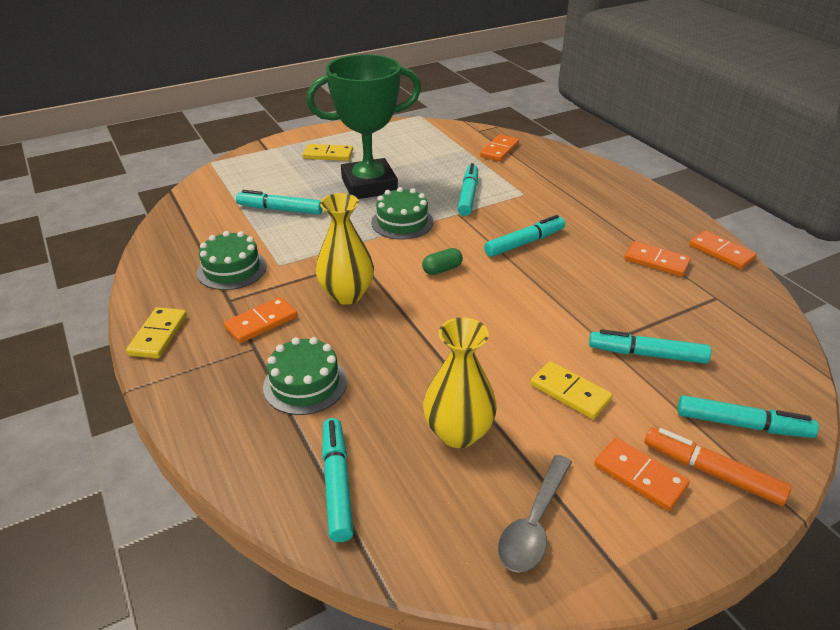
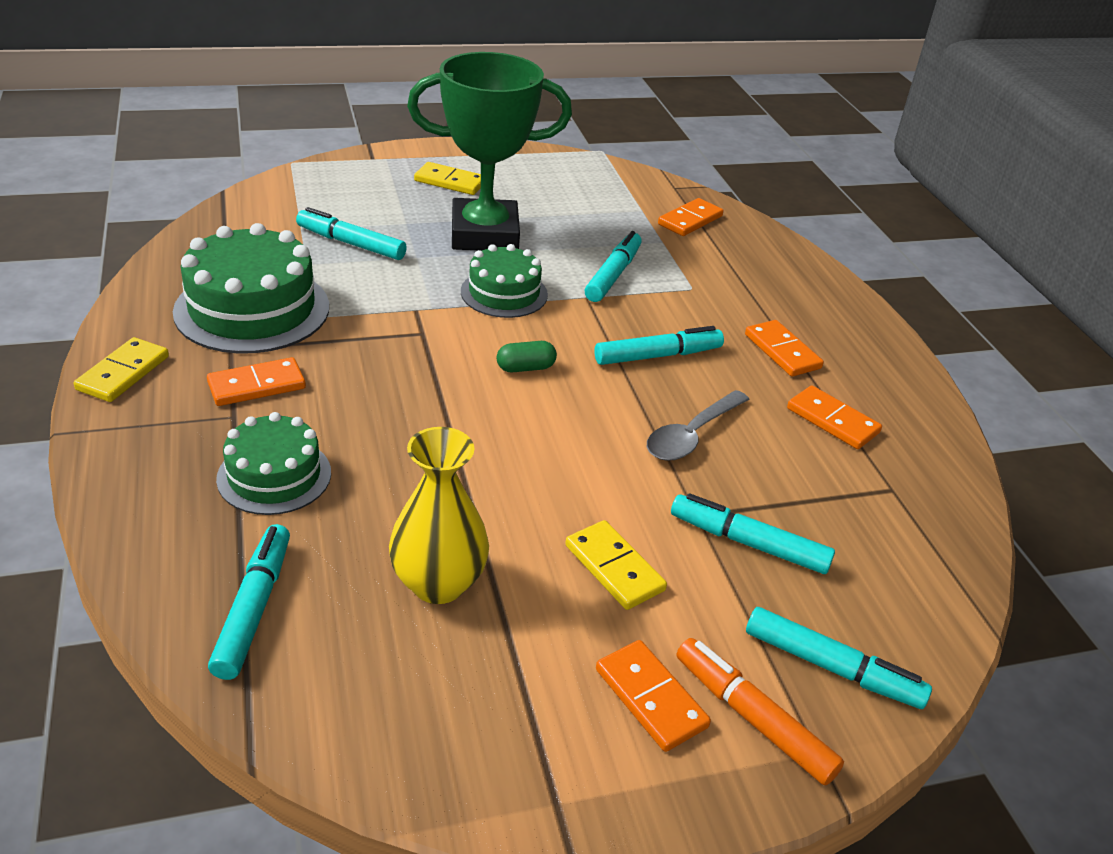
camera: 10 degrees right, 0 degrees up
(232, 269) = (252, 309): green cake -> green cake, size x1.64
(347, 294) = (383, 373): yellow vase -> none
(534, 524) = (477, 721): grey spoon -> grey spoon (691, 435)
(721, 252) = (936, 428): orange domino -> orange domino (782, 351)

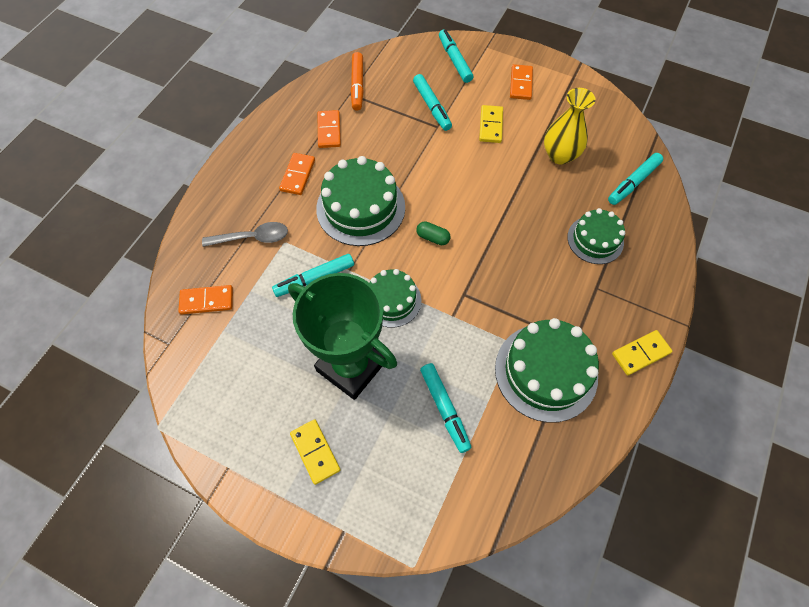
camera: 135 degrees left, 25 degrees up
(257, 385) = (575, 303): orange domino -> none
(657, 356) = (360, 208): turquoise marker -> green cake
(691, 435) = (398, 158): grey spoon -> grey spoon (252, 238)
(753, 719) = (496, 63): orange marker -> orange marker (357, 85)

